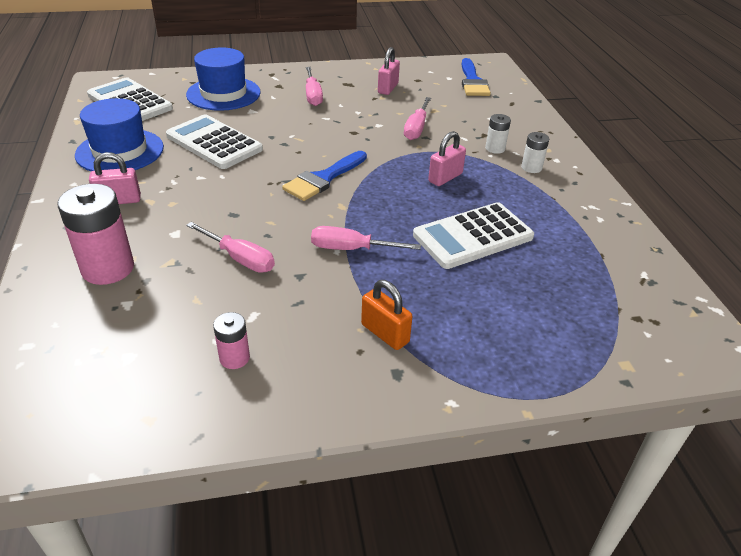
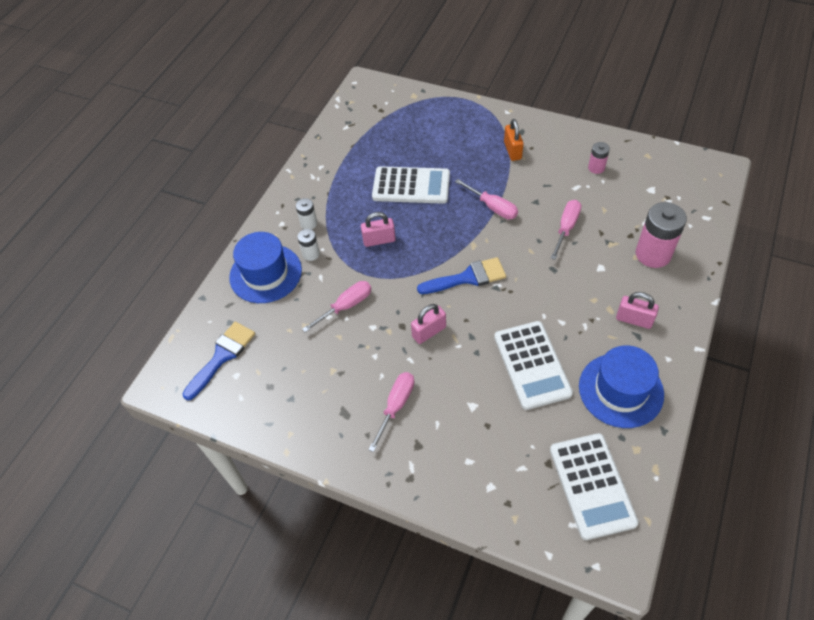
camera: 140 degrees left, 15 degrees up
(223, 94) = (485, 455): blue hat -> blue hat (265, 273)
(239, 258) = (566, 228): pink screwdriver -> pink screwdriver turned 45 degrees clockwise
(388, 88) = (313, 384): pink padlock -> pink padlock (429, 332)

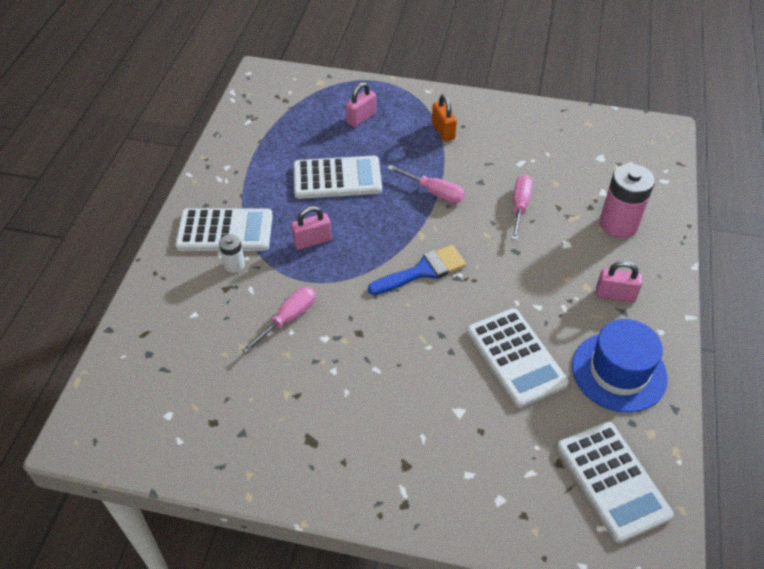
camera: 15 degrees left, 5 degrees down
(222, 356) = (146, 395): blue brush -> none
(265, 273) = (183, 293): blue hat -> none
(309, 223) = (225, 231): white battery -> white calculator
(396, 406) = (370, 424): pink screwdriver -> none
(429, 332) = (391, 336): pink padlock -> pink padlock (361, 118)
(596, 168) = (537, 141): pink battery -> none

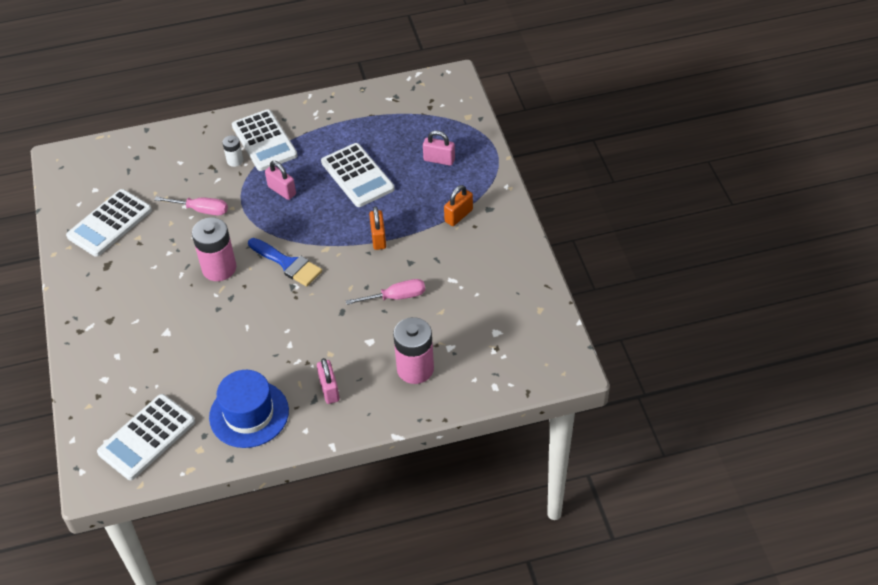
camera: 65 degrees right, 0 degrees up
(390, 331) = (219, 268): none -> pink battery
(434, 192) = (378, 238): pink screwdriver -> orange padlock
(516, 357) = (231, 347): white calculator -> white calculator (109, 223)

